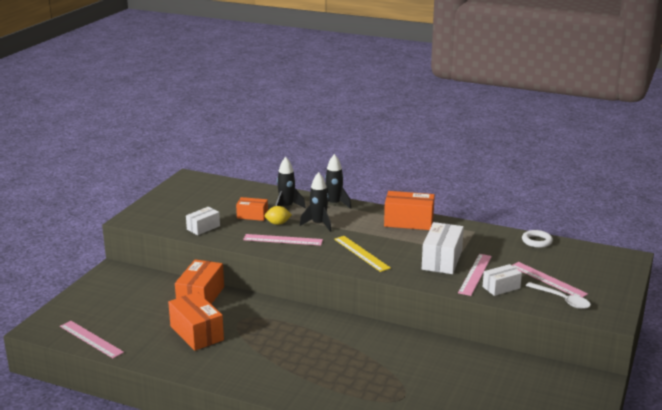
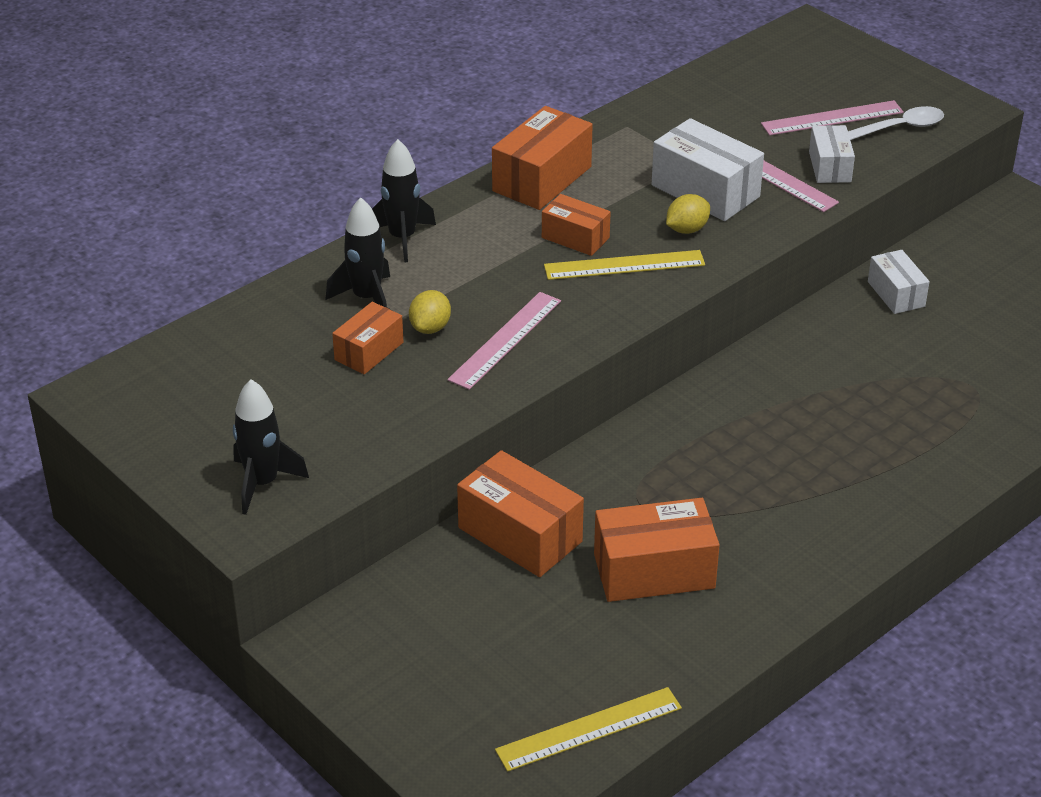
camera: 65 degrees left, 15 degrees up
(91, 339) = (589, 729): pink ruler -> yellow ruler
(203, 228) = (372, 430): white box -> white box (896, 294)
(319, 224) = (473, 280): black rocket -> black rocket (262, 483)
(371, 238) = (575, 238): none -> orange box
(405, 262) = (687, 229): none -> yellow lemon
(536, 241) = (704, 83): white ring -> none

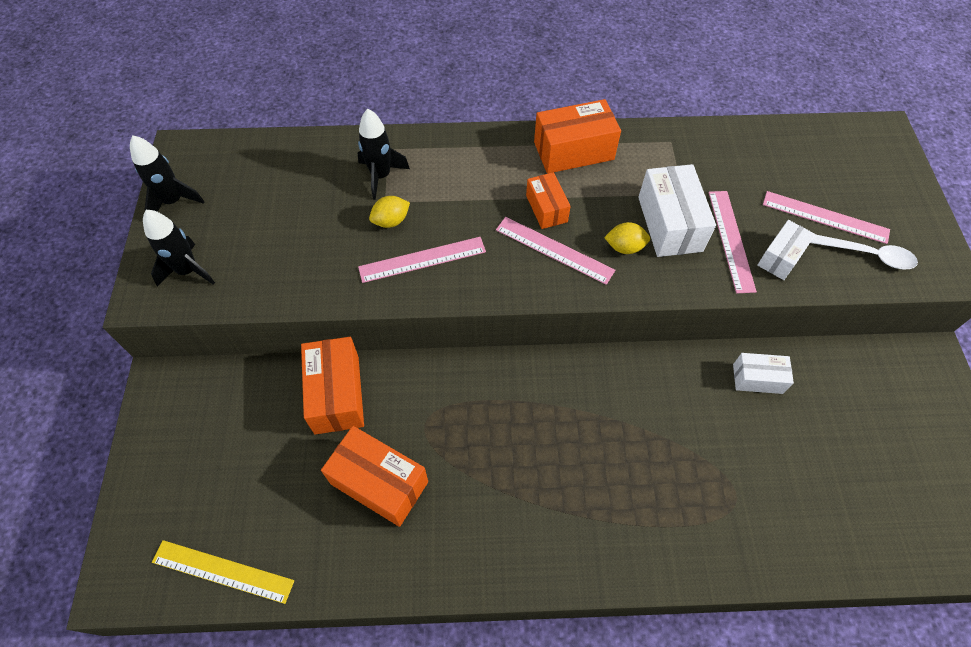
camera: 40 degrees right, 20 degrees up
(369, 351) = (341, 215): orange box -> none
(402, 238) = (446, 145): black rocket -> black rocket (173, 201)
(624, 265) = (554, 250): yellow ruler -> pink ruler
(896, 294) = (757, 379): white box -> white box turned 75 degrees clockwise

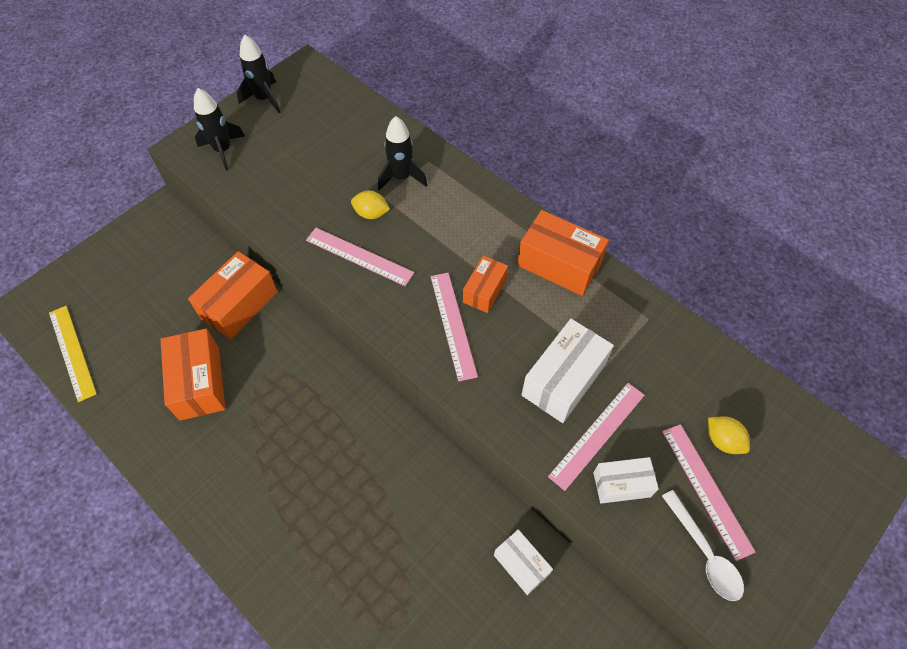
camera: 45 degrees right, 0 degrees up
(624, 247) = (506, 367): yellow lemon -> yellow lemon (723, 440)

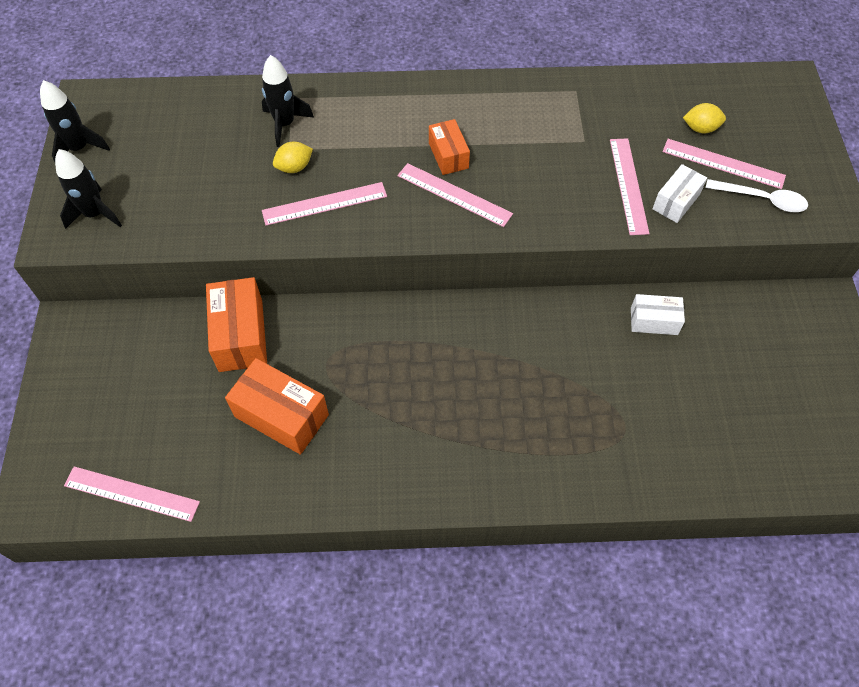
camera: 45 degrees left, 0 degrees up
(72, 352) = (131, 494): yellow ruler -> pink ruler
(559, 264) = (478, 99): orange box -> none
(563, 380) = (569, 170): white box -> none

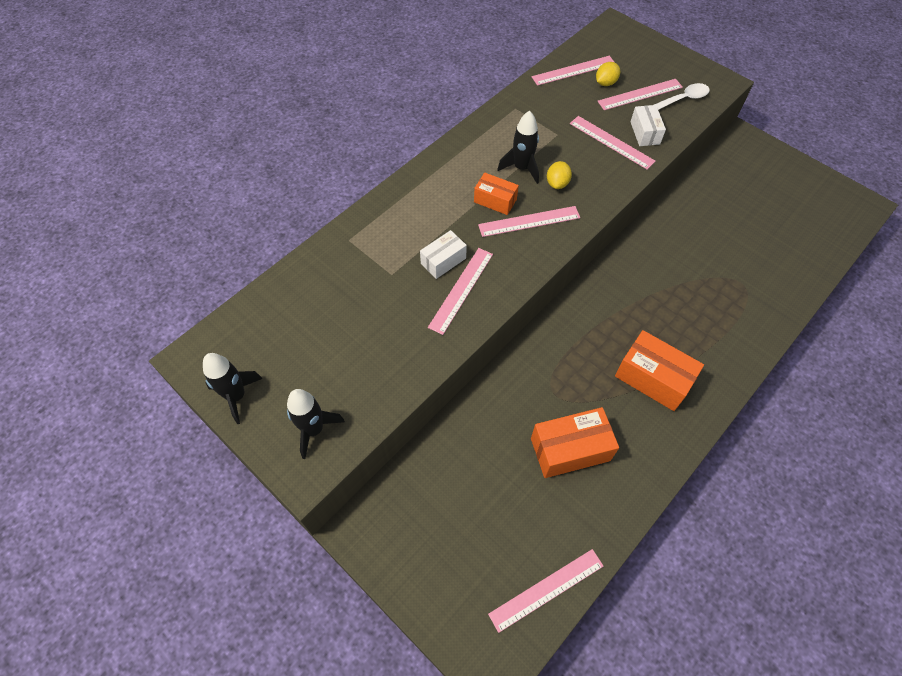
camera: 45 degrees left, 0 degrees up
(240, 335) = (482, 426): orange box -> orange box (653, 378)
(285, 124) = (367, 260): black rocket -> black rocket (521, 168)
(294, 167) = (411, 283): yellow lemon -> yellow lemon (557, 183)
(654, 321) = (684, 214): white box -> white box (443, 261)
(683, 95) = (573, 70): none -> pink ruler

